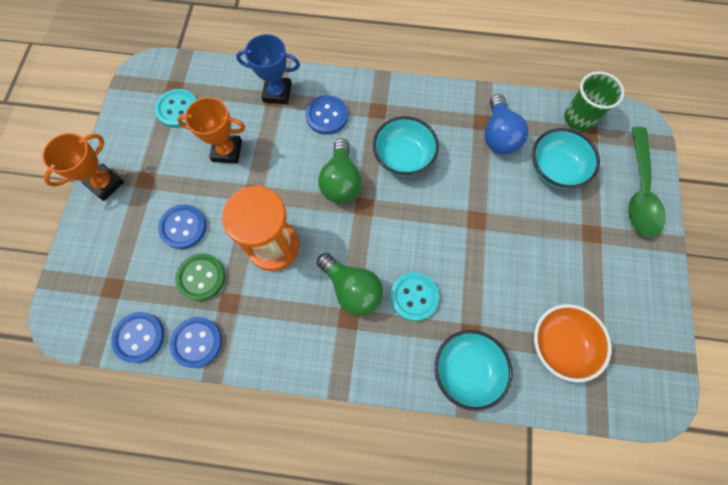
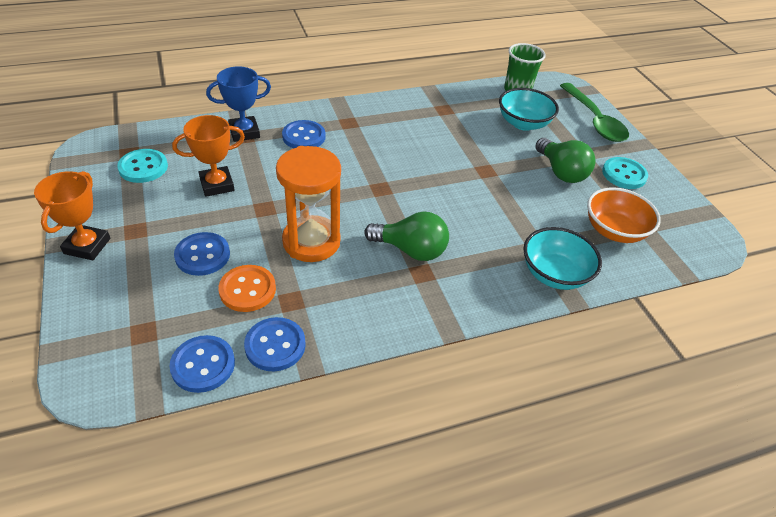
camera: 30 degrees left, 25 degrees down
(201, 277) = (247, 289): green button -> orange button
(341, 181) = (347, 177): green light bulb -> green light bulb (561, 172)
(403, 157) = (393, 147): turquoise bowl -> none
(414, 297) = (471, 237): turquoise button -> turquoise button (624, 174)
(498, 135) = (464, 114): blue light bulb -> none

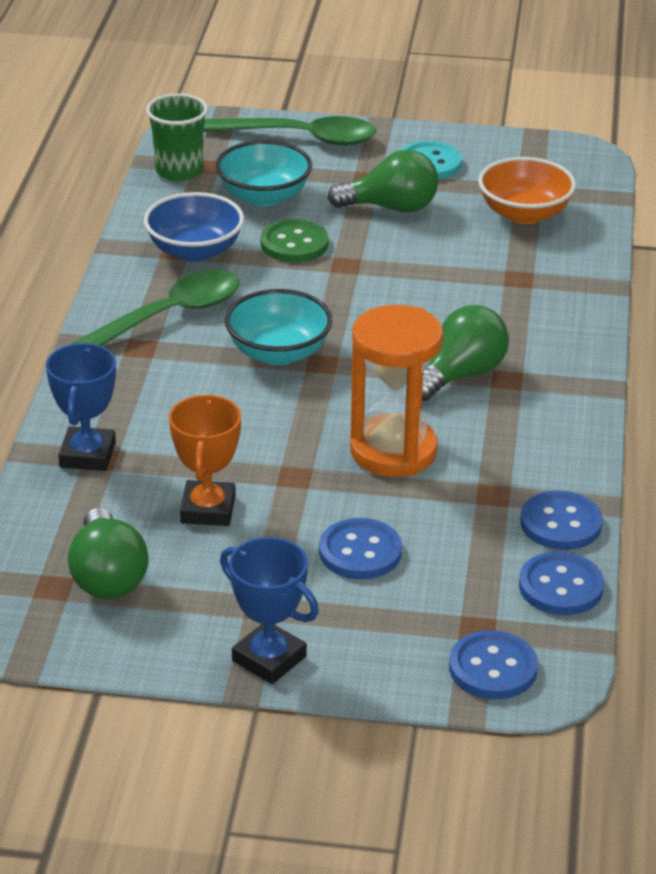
camera: 60 degrees left, 10 degrees down
(87, 246) = (269, 659): orange trophy -> blue trophy
(143, 167) = (107, 577): turquoise button -> green light bulb
(247, 289) = (452, 525): orange button -> none
(304, 137) = (145, 399): blue button -> blue button (493, 668)
(382, 123) = (167, 317): none -> green spoon
(449, 115) = (195, 251): none -> blue bowl
(488, 146) = (294, 244): none -> green button
(554, 274) = (568, 284): turquoise bowl -> turquoise bowl (278, 353)

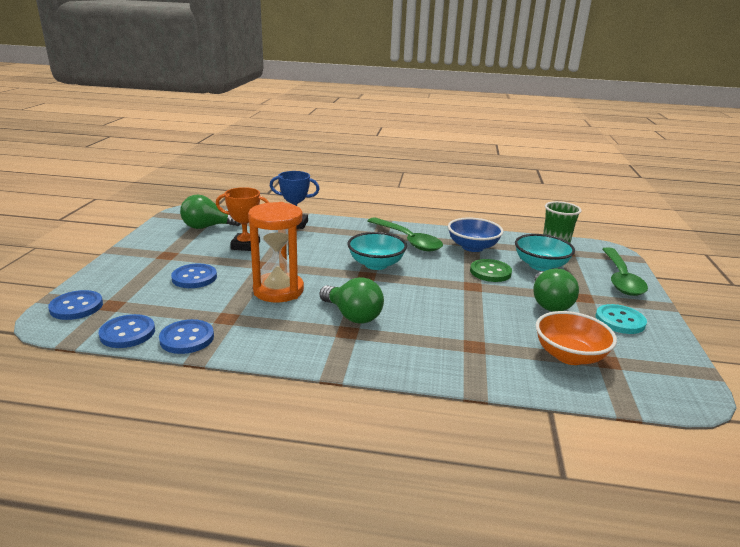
camera: 90 degrees right, 10 degrees down
(269, 659) = (130, 255): blue trophy -> none

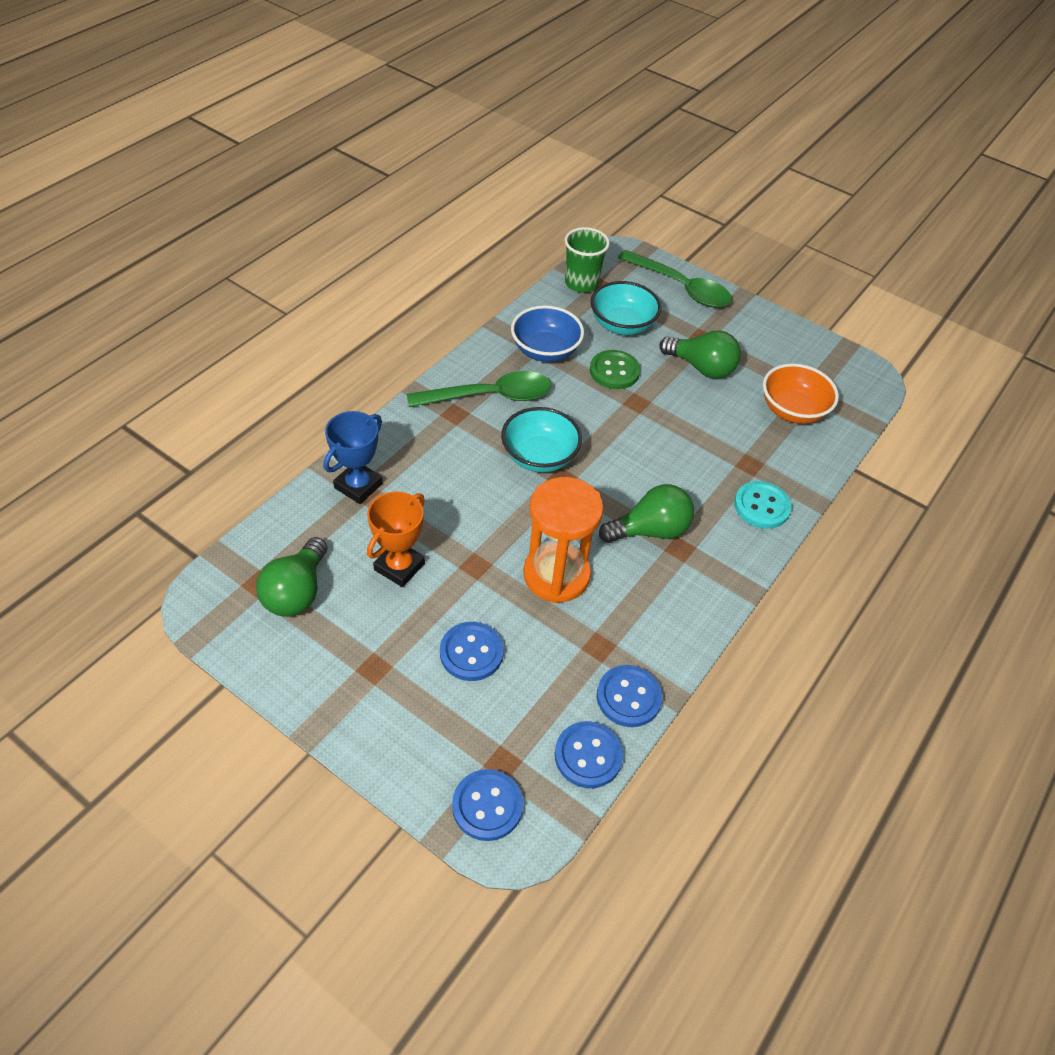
camera: 65 degrees left, 25 degrees up
(620, 321) = (754, 341): turquoise button -> turquoise button (761, 506)

